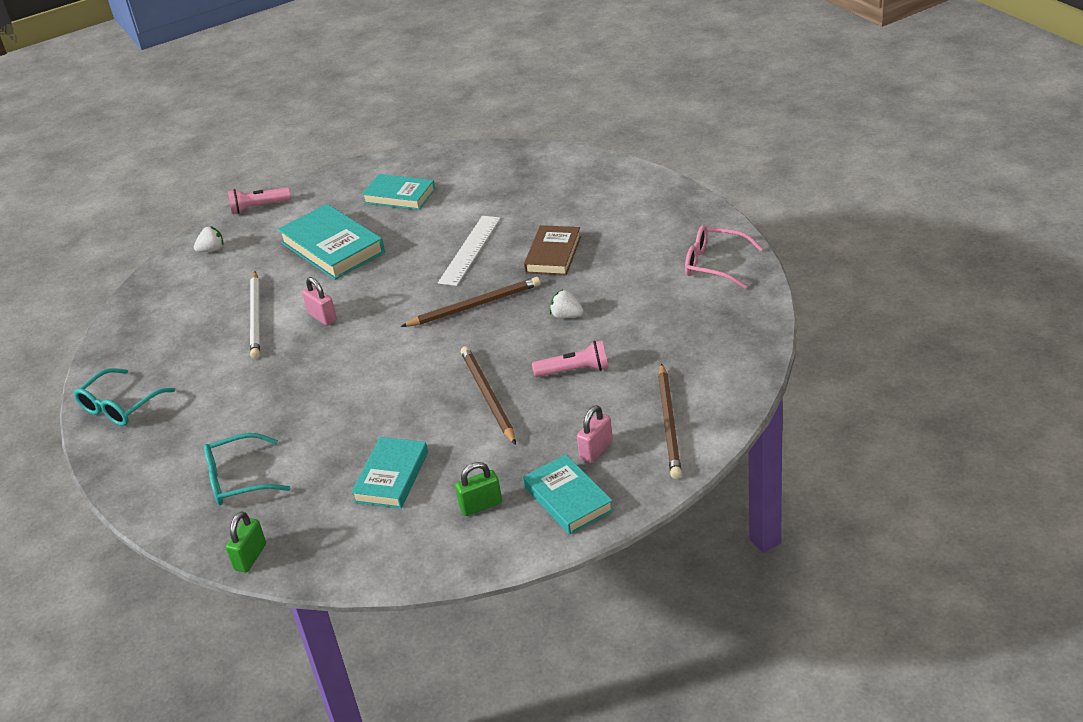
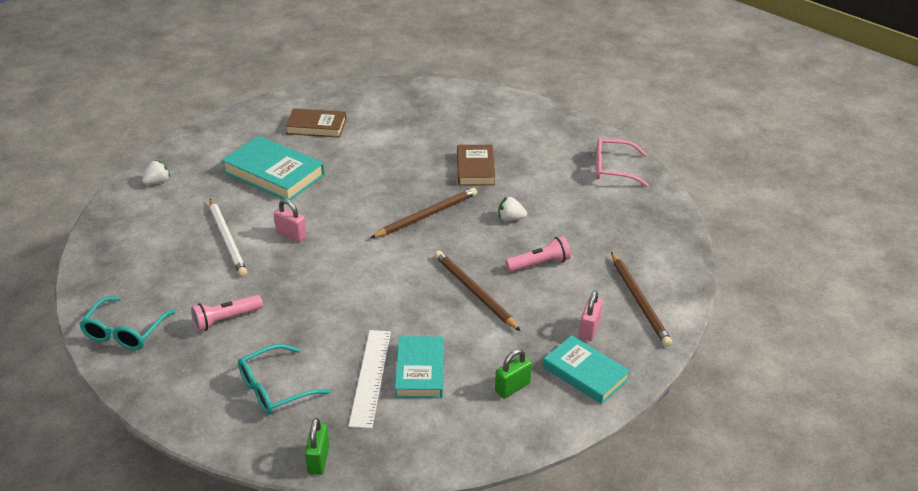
camera: 20 degrees left, 0 degrees up
(259, 207) = (187, 142): pink flashlight -> pink flashlight (226, 319)
(399, 196) = (316, 126): turquoise book -> brown book
(469, 250) = (400, 169): white ruler -> white ruler (370, 377)

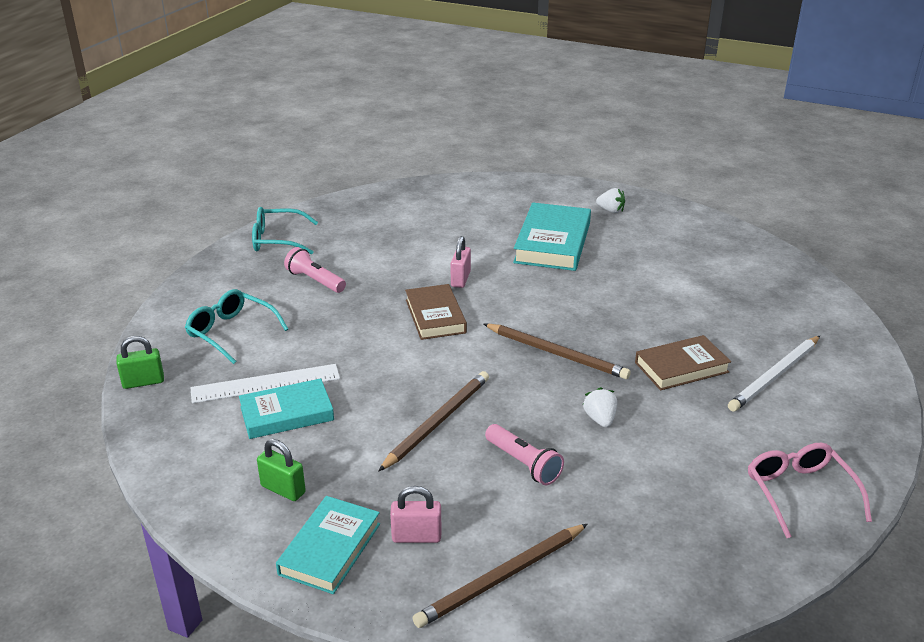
camera: 70 degrees right, 5 degrees down
(157, 182) = (489, 192): white strawberry -> white strawberry (611, 210)
(227, 239) = (430, 249): white pencil -> white pencil (775, 376)
(316, 126) = (658, 243): brown book -> brown book (435, 316)

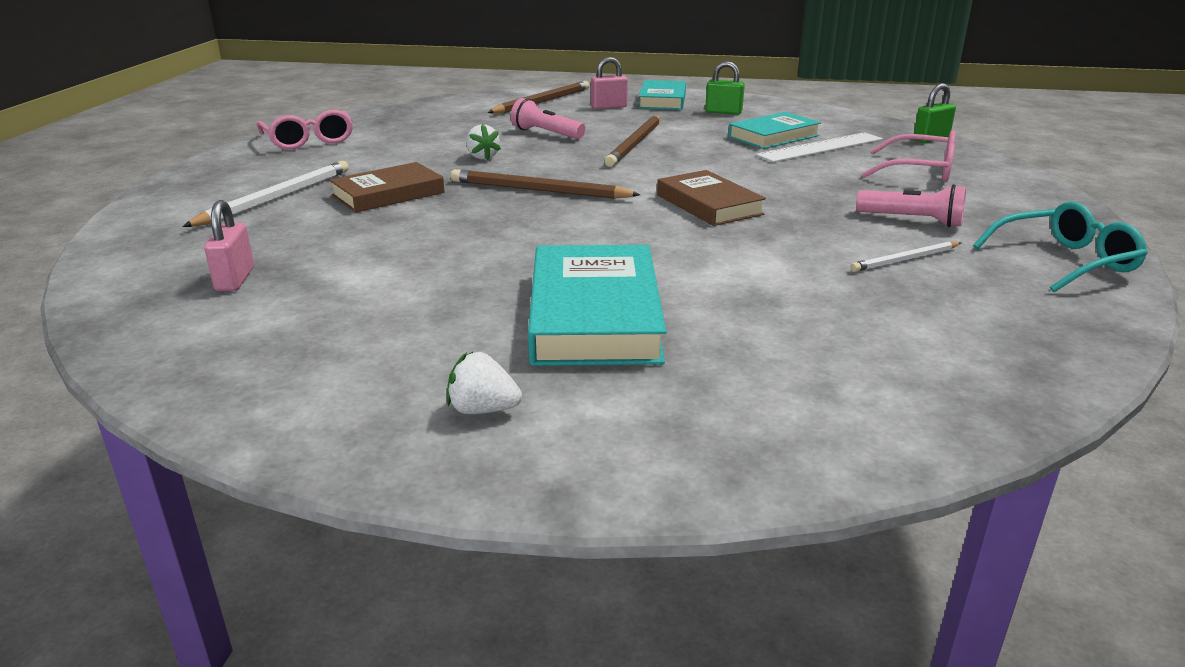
camera: 165 degrees right, 5 degrees down
(231, 332) = (919, 171): turquoise glasses -> pink glasses
(361, 253) = (905, 259): none -> white pencil
(460, 279) = (713, 244): pink padlock -> pink padlock (235, 279)

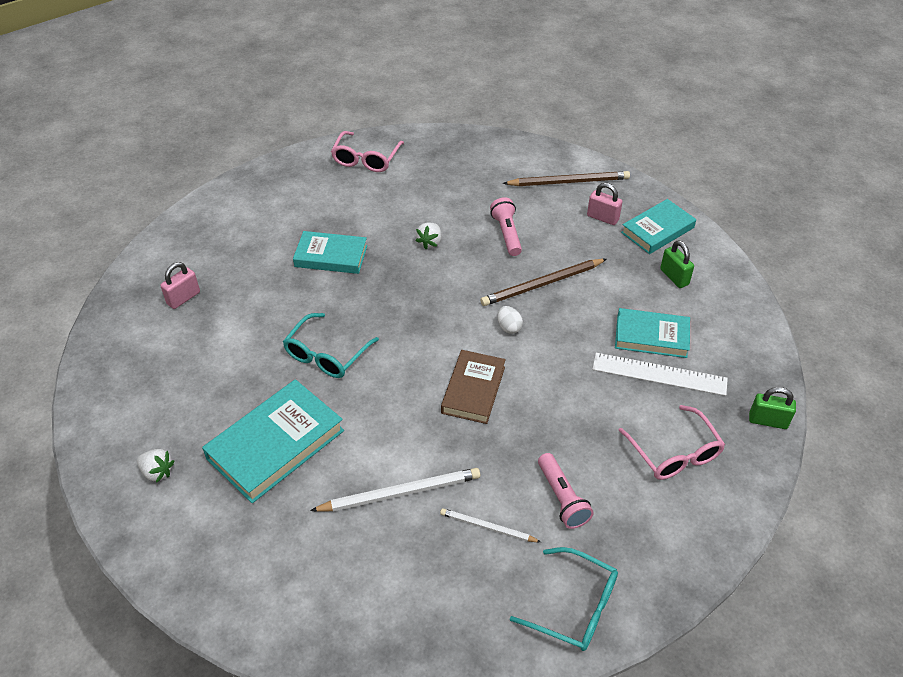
camera: 45 degrees right, 20 degrees up
(276, 198) = (278, 224): white pencil -> white pencil (400, 493)
(388, 194) = (331, 256): brown book -> turquoise book
(483, 410) = (157, 472): white strawberry -> white strawberry turned 150 degrees clockwise
(518, 243) = (326, 354): none -> turquoise glasses
(538, 190) = (407, 305): brown pencil -> none
(659, 168) = (509, 327): none -> white egg

